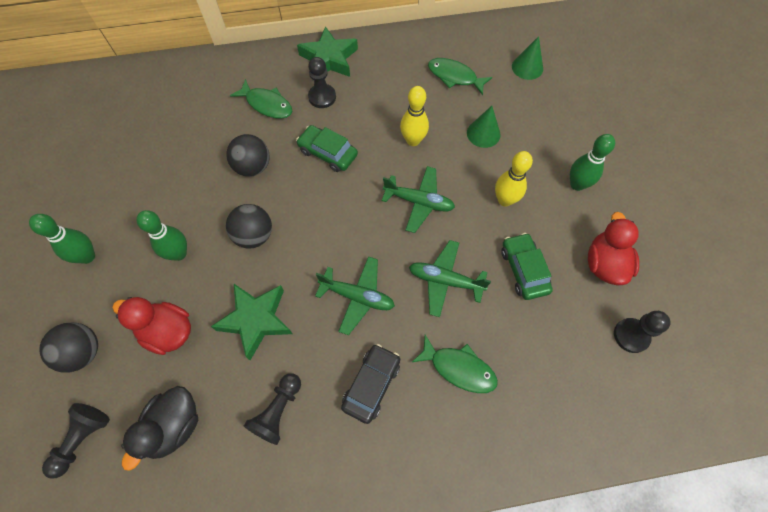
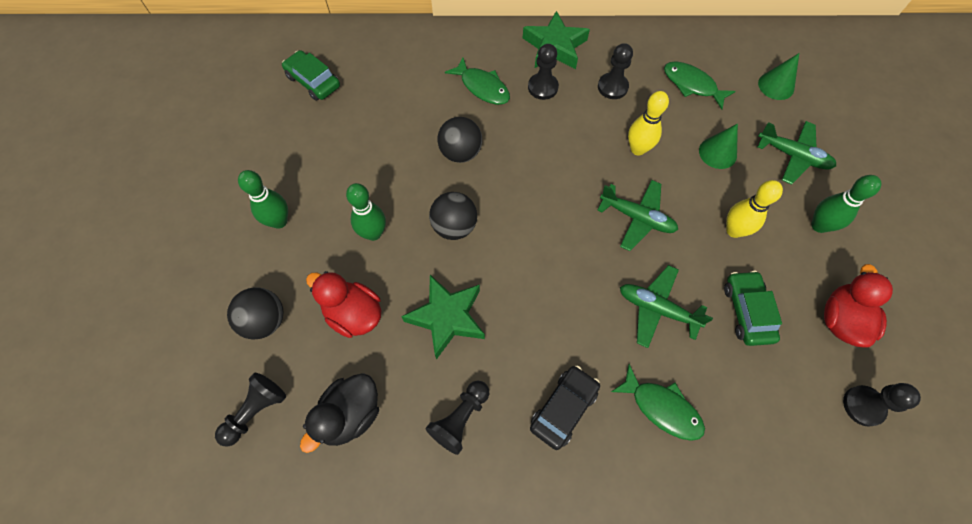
camera: 10 degrees right, 0 degrees up
(328, 153) = (542, 149): green car -> green car (313, 81)
(357, 297) = (558, 310): green plane -> green plane (793, 156)
(385, 88) = (612, 87): none -> black pawn

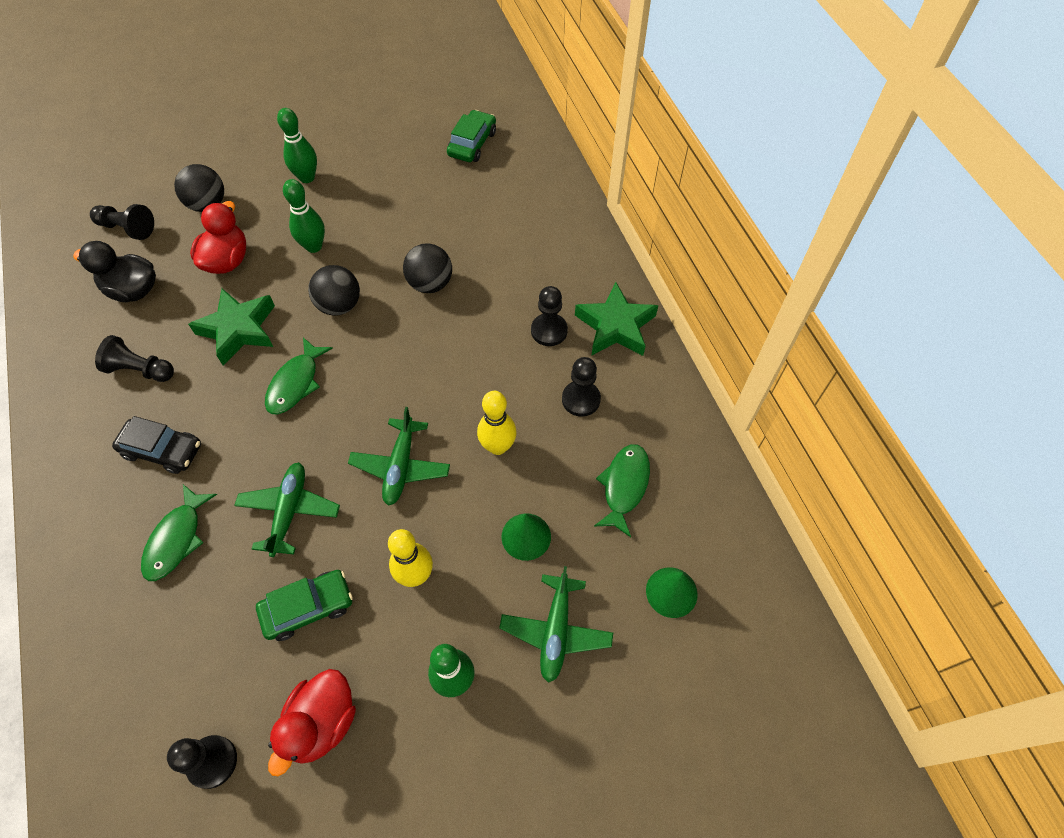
camera: 70 degrees right, 5 degrees down
(482, 87) = (524, 277): green fish -> green fish (295, 383)
(841, 320) = (322, 723): red duck -> red duck turned 120 degrees clockwise

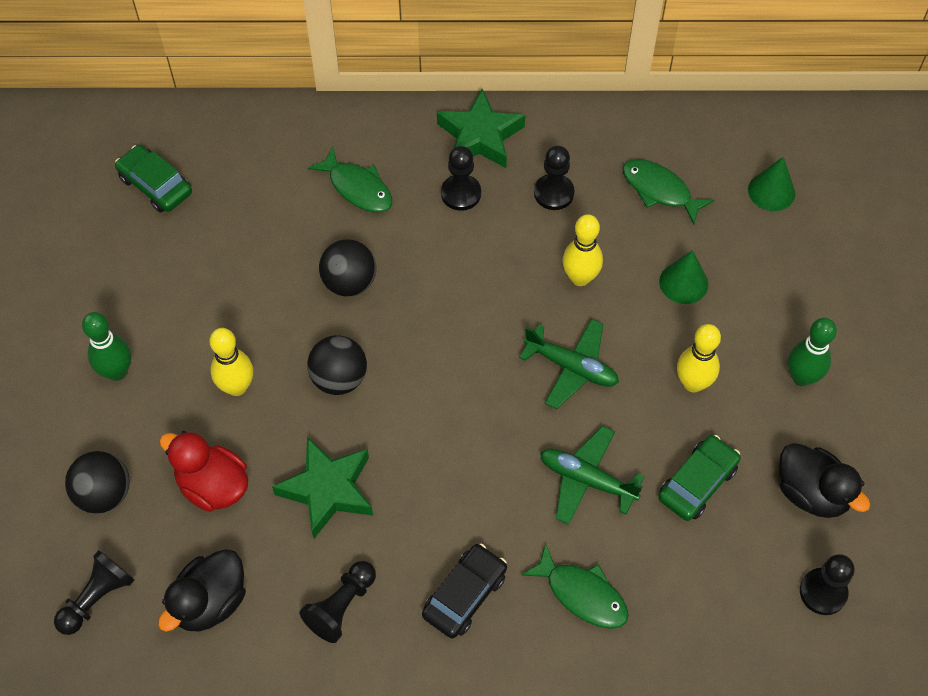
camera: 70 degrees left, 0 degrees up
(295, 383) = (429, 444): green fish -> green fish (357, 188)
(308, 608) = (697, 483): green car -> green car turned 45 degrees clockwise
(314, 246) = (237, 387): green bowling pin -> yellow bowling pin
(322, 723) = (811, 493): red duck -> black duck
(556, 631) = (780, 287): green plane -> none

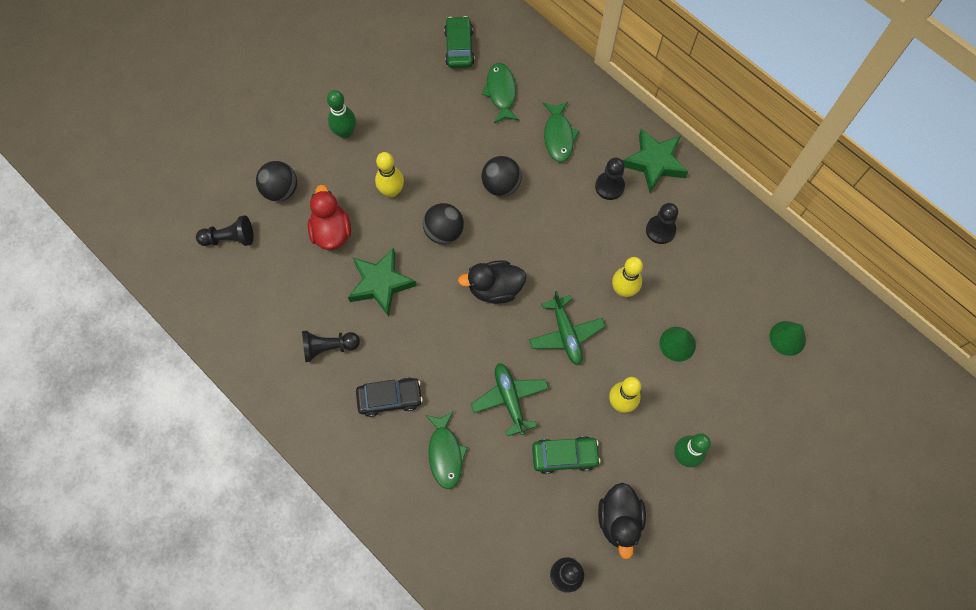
camera: 45 degrees right, 10 degrees up
(210, 602) = (274, 288): black duck -> black duck (495, 288)
(659, 190) = (722, 280): green fish -> green fish (501, 92)

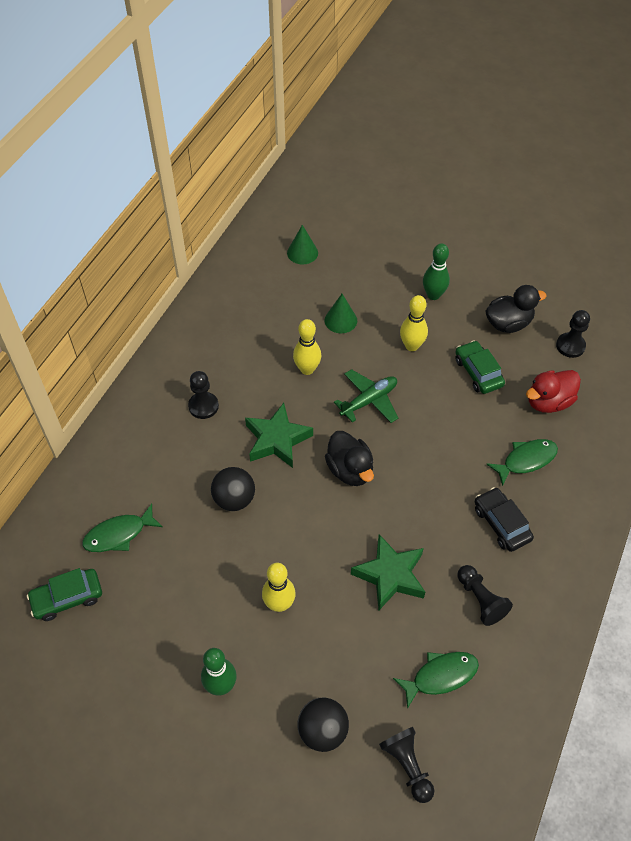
camera: 110 degrees left, 15 degrees down
(331, 231) = (352, 649): red duck -> red duck (548, 402)
(444, 231) = (307, 535): black ball -> none
(510, 399) = (451, 426): green plane -> none
(558, 136) = (159, 464): green fish -> green fish (440, 676)
(654, 163) = (165, 377): green star -> green star (277, 440)
(660, 230) = (236, 356): black pawn -> none

